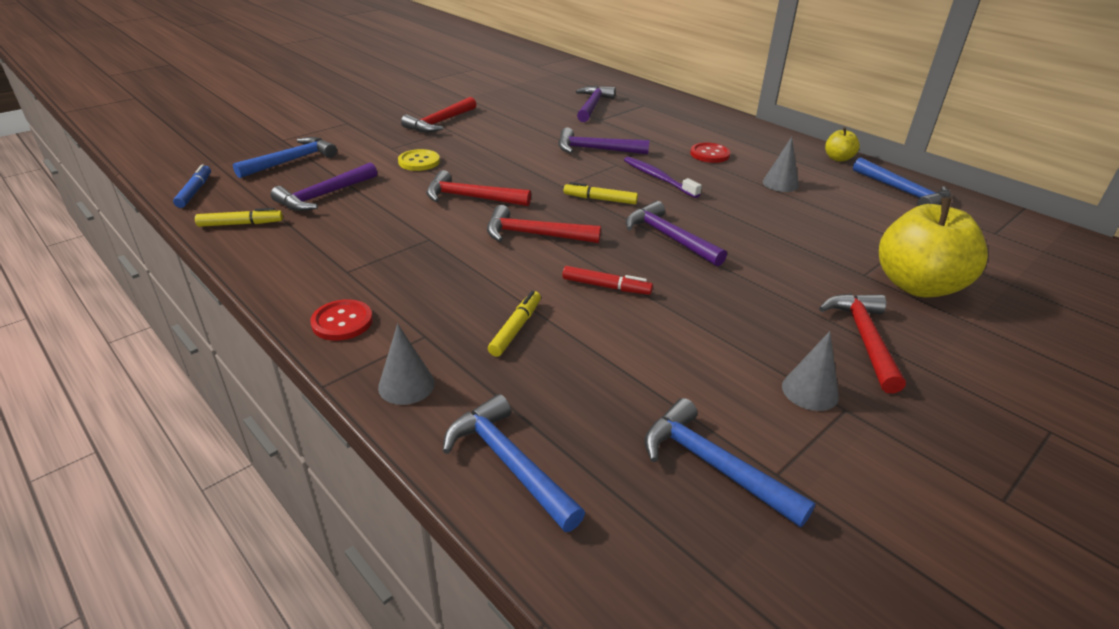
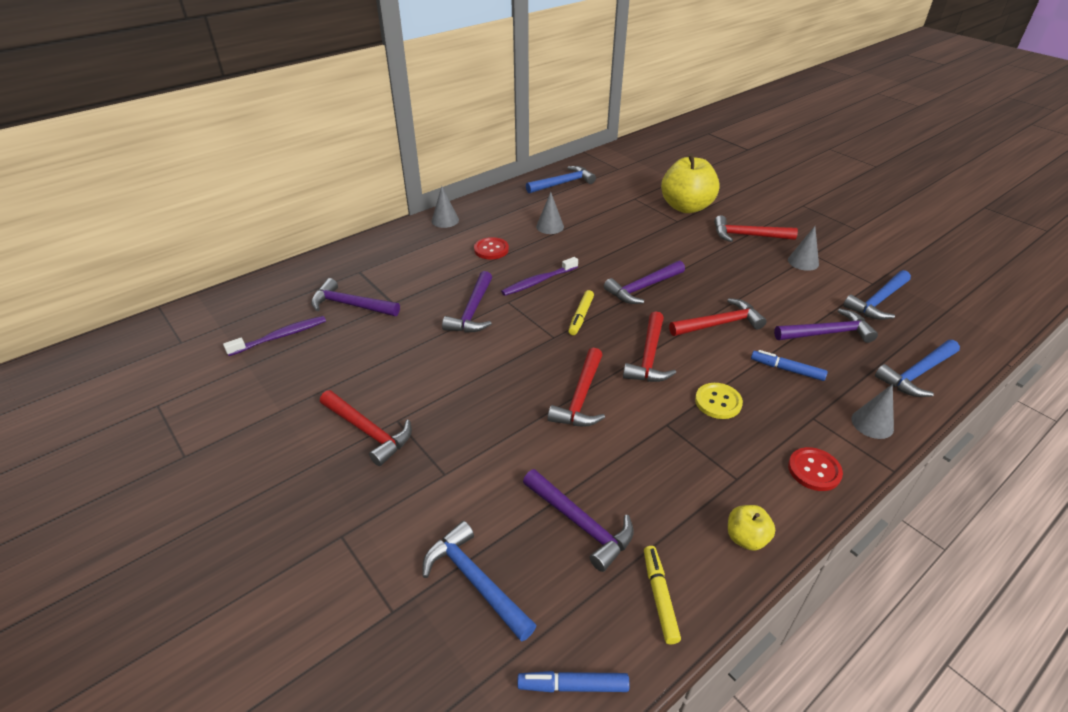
camera: 85 degrees left, 5 degrees up
(419, 162) = (490, 443): yellow button -> yellow button (718, 402)
(515, 328) = (787, 369): yellow marker -> blue marker
(547, 89) = (280, 336): none -> purple toothbrush
(603, 381) = (827, 333): none -> purple hammer
(606, 286) = (719, 324): red marker -> red hammer
(755, 131) = (445, 220): none -> grey cone
(838, 158) = (505, 195): yellow apple -> yellow apple (746, 538)

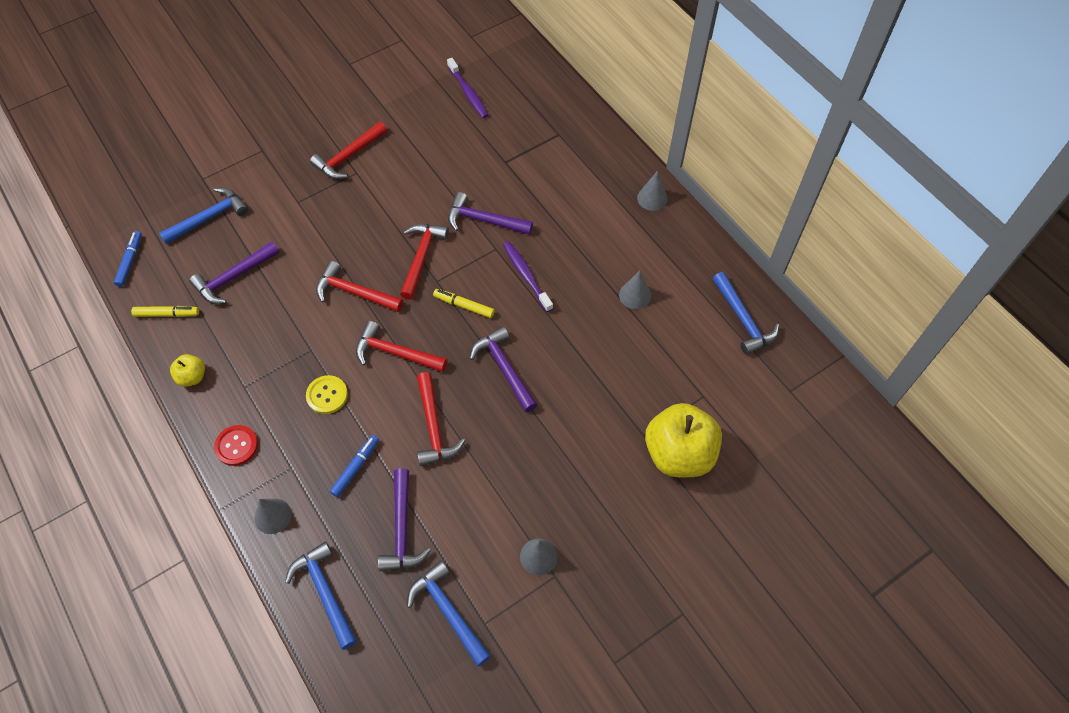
camera: 95 degrees right, 20 degrees up
(350, 305) = (505, 133): purple hammer -> none
(491, 249) = (589, 238): red button -> none
(747, 235) = (603, 509): red hammer -> red hammer (421, 257)

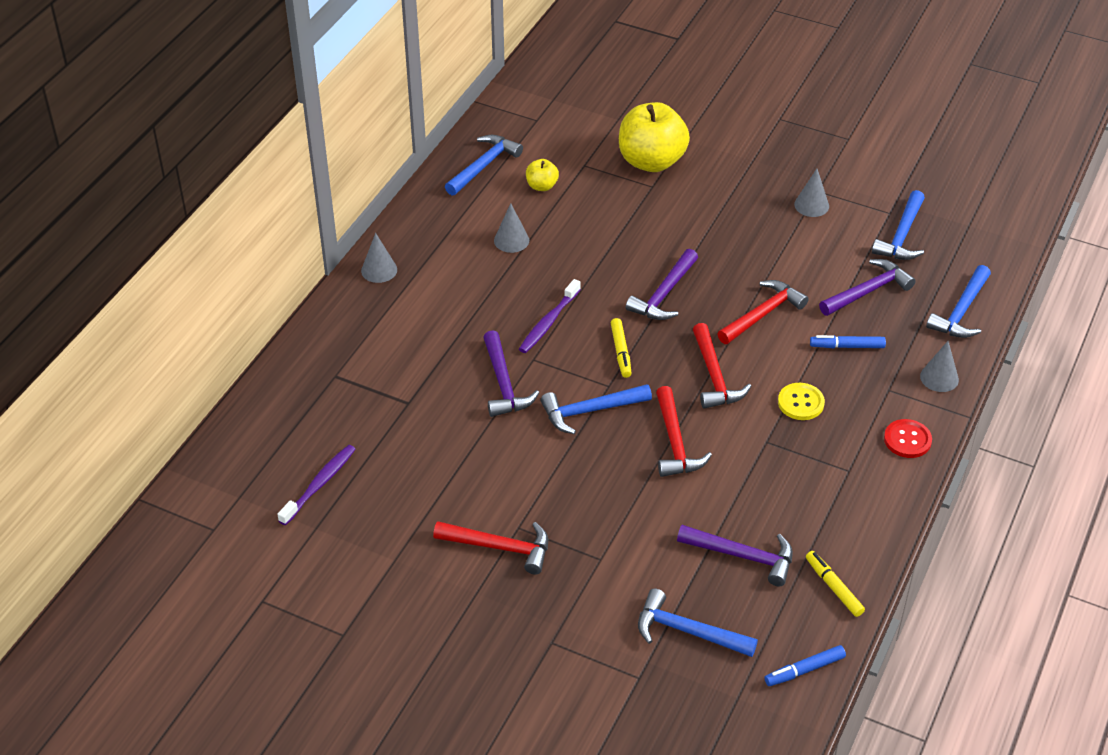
camera: 120 degrees left, 15 degrees down
(192, 377) = (877, 518): yellow apple -> yellow apple (542, 186)
(421, 257) = (590, 411): red hammer -> blue hammer

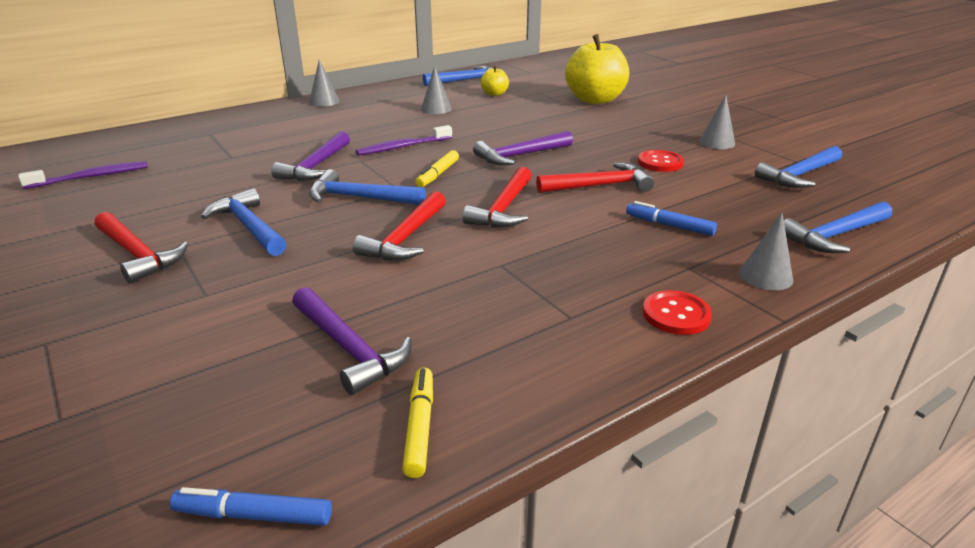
camera: 30 degrees right, 15 degrees down
(687, 631) = (183, 395): blue hammer -> blue hammer (249, 227)
(786, 259) = (660, 162): none -> red button
(800, 403) = (573, 249): yellow button -> none
(868, 291) = (729, 198): purple hammer -> none

